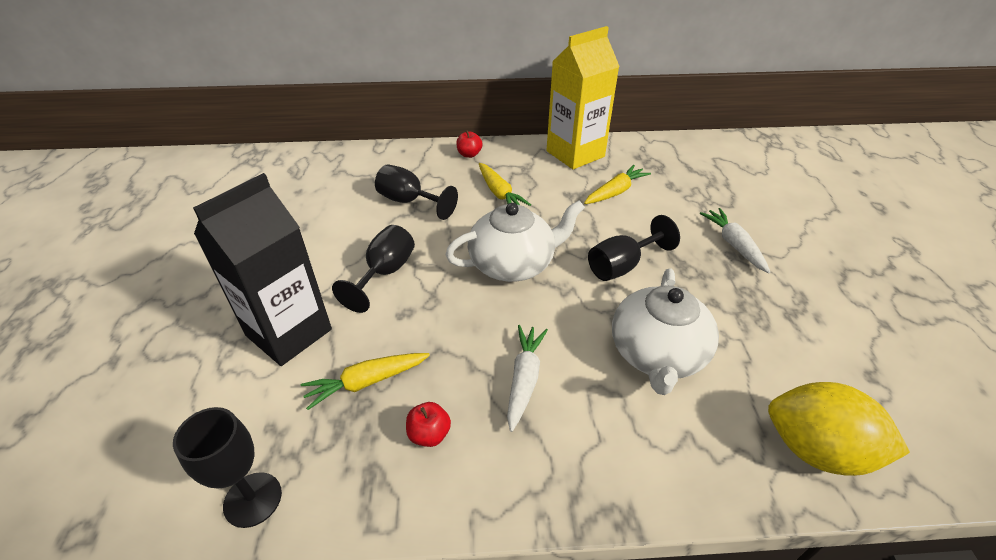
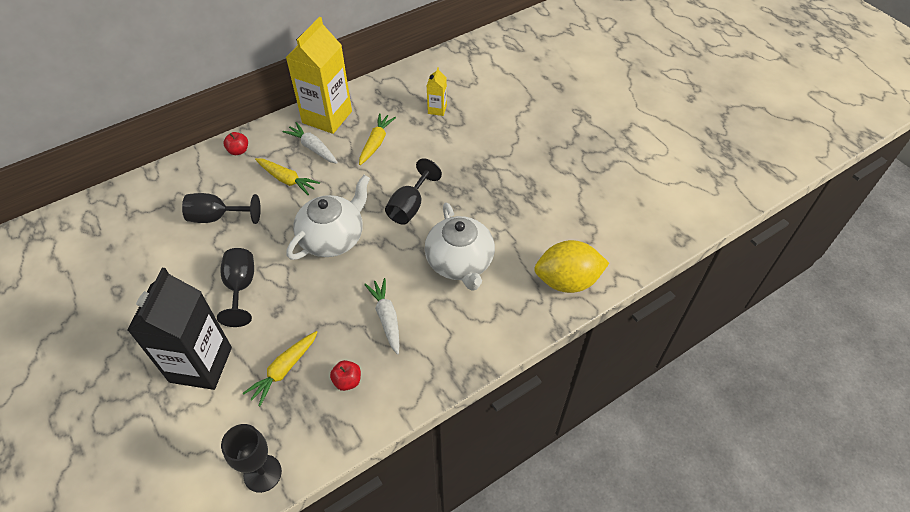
camera: 30 degrees left, 10 degrees up
(704, 183) = (437, 109): none -> yellow carton
(733, 244) = (476, 157): white carrot -> white carrot (313, 148)

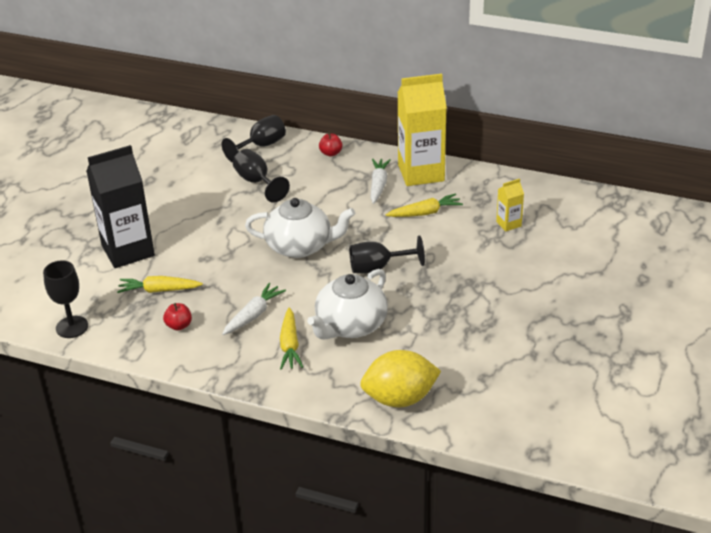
camera: 55 degrees right, 15 degrees down
(241, 287) = (208, 230): black goblet -> black goblet (261, 146)
(287, 180) = (330, 192): yellow carrot -> yellow carrot (290, 345)
(567, 281) = (400, 398): yellow lemon -> yellow lemon turned 60 degrees counterclockwise

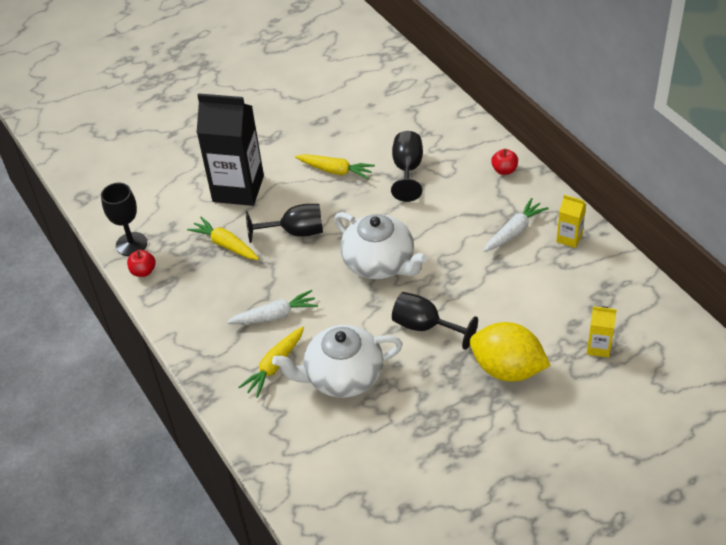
camera: 40 degrees right, 10 degrees up
(179, 326) = (208, 291): red apple -> red apple (143, 271)
(261, 146) = (448, 130): black goblet -> black goblet (295, 232)
(400, 398) = (311, 482): yellow lemon -> yellow lemon (507, 369)
(421, 173) = (569, 238): yellow carton -> yellow carton, size x0.45
(425, 213) = (528, 288): yellow carrot -> yellow carrot (335, 171)

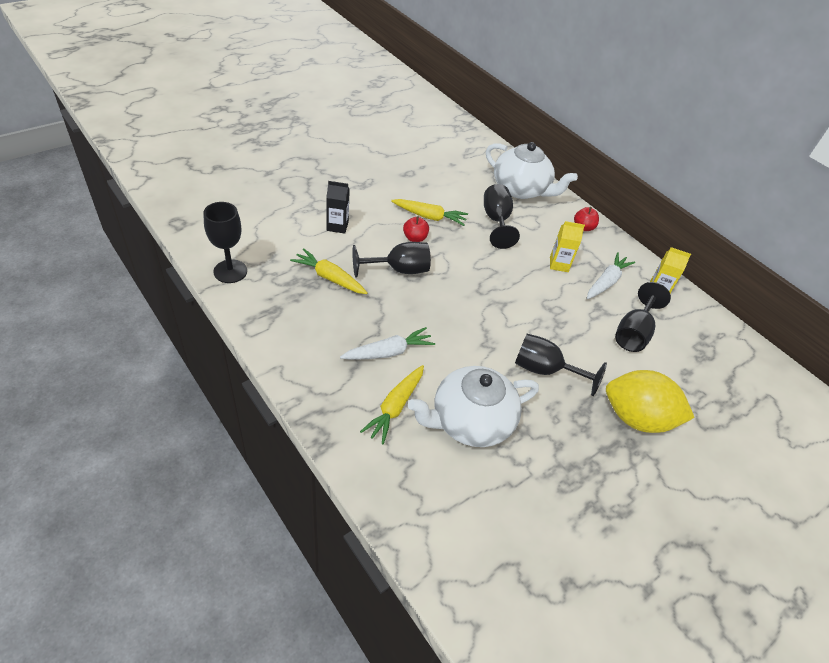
camera: 15 degrees left, 0 degrees up
(143, 271) = (244, 299): red apple -> red apple (415, 238)
(238, 189) = (337, 226): black carton -> black carton, size x0.45
(379, 263) = (486, 304): white teapot -> white teapot (521, 189)
(528, 285) = (633, 333): none -> black goblet
(598, 347) = (717, 398): yellow carton -> yellow carton (559, 264)

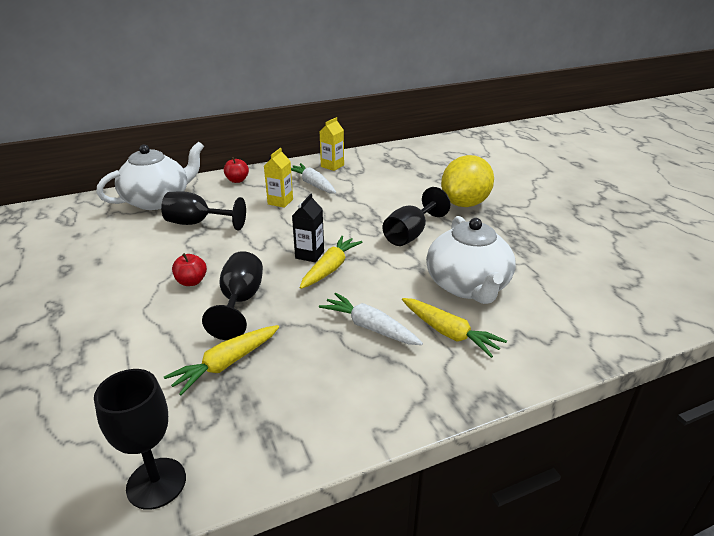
camera: 70 degrees left, 15 degrees down
(337, 226) = (126, 345): black carton -> black carton (309, 255)
(389, 352) = (369, 327): white carrot -> white carrot turned 45 degrees counterclockwise
(429, 217) = (160, 265): yellow carrot -> yellow carrot (330, 268)
(633, 333) = (376, 186): black goblet -> none

